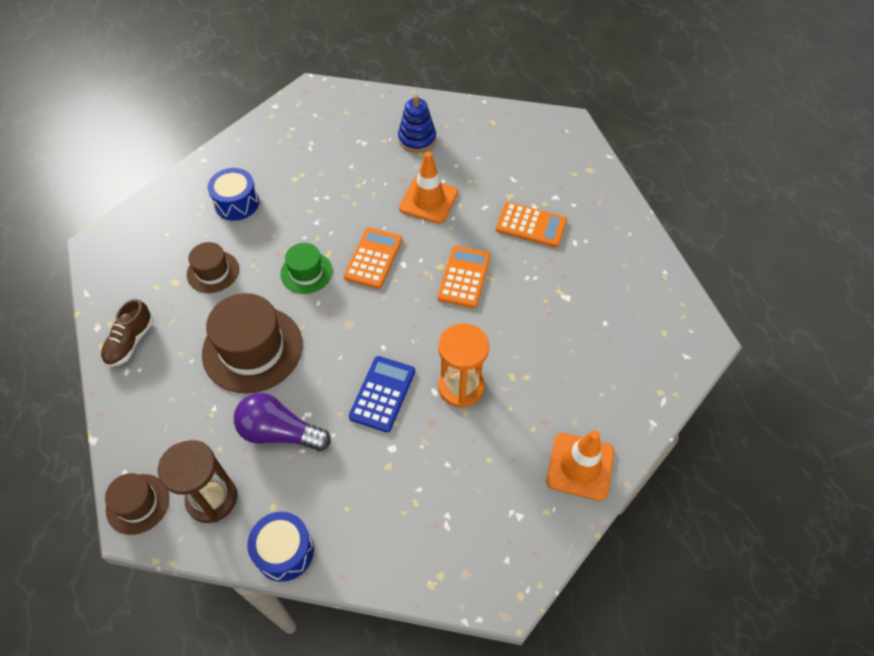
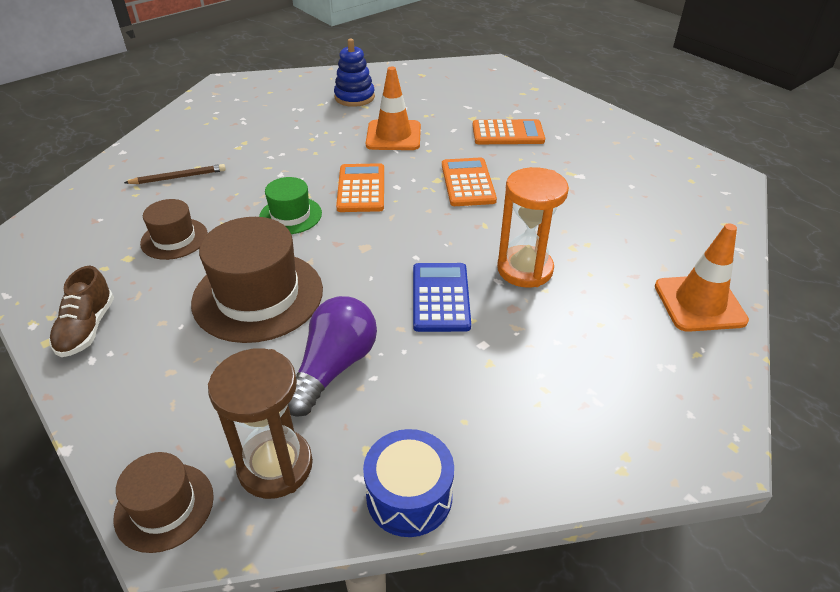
camera: 20 degrees left, 15 degrees down
(236, 203) = (178, 177): blue drum -> brown pencil
(279, 432) = (334, 367): purple light bulb -> purple light bulb turned 120 degrees clockwise

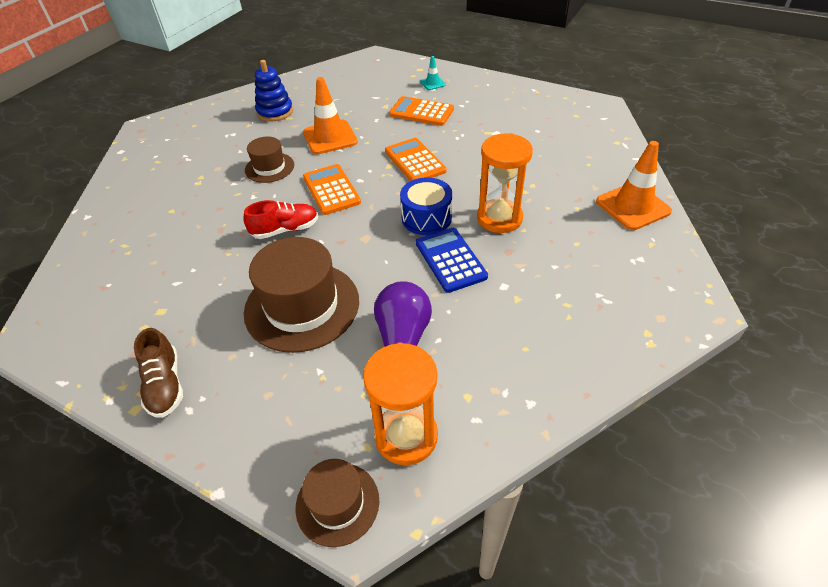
camera: 20 degrees left, 5 degrees up
(174, 239) = (193, 281): brown hat -> brown hat (269, 167)
(178, 177) = (159, 225): brown pencil -> none
(275, 466) = (406, 436): brown hourglass -> orange hourglass
(290, 215) = (285, 230): green hat -> red shoe
(409, 496) = (520, 418): blue drum -> blue drum (426, 218)
(508, 133) = (421, 112): orange calculator -> orange calculator turned 135 degrees counterclockwise
(540, 106) = (433, 83): none -> turquoise traffic cone

